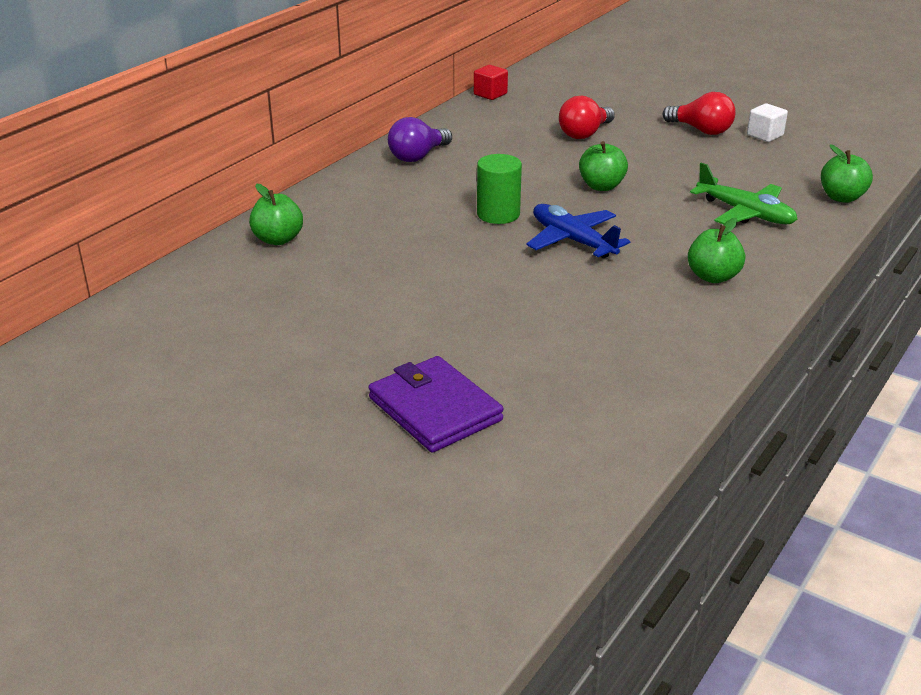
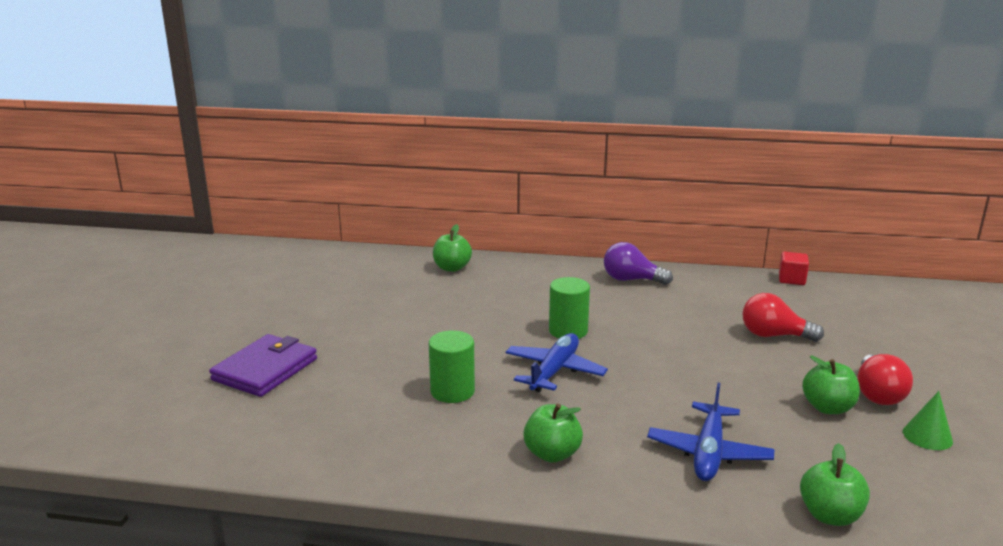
camera: 65 degrees right, 10 degrees down
(573, 300) = (452, 391): none -> green cylinder
(601, 186) = (674, 364): green apple -> green apple (827, 408)
(745, 213) = (708, 453): green plane -> blue plane
(765, 135) = (927, 436): white cube -> green cone

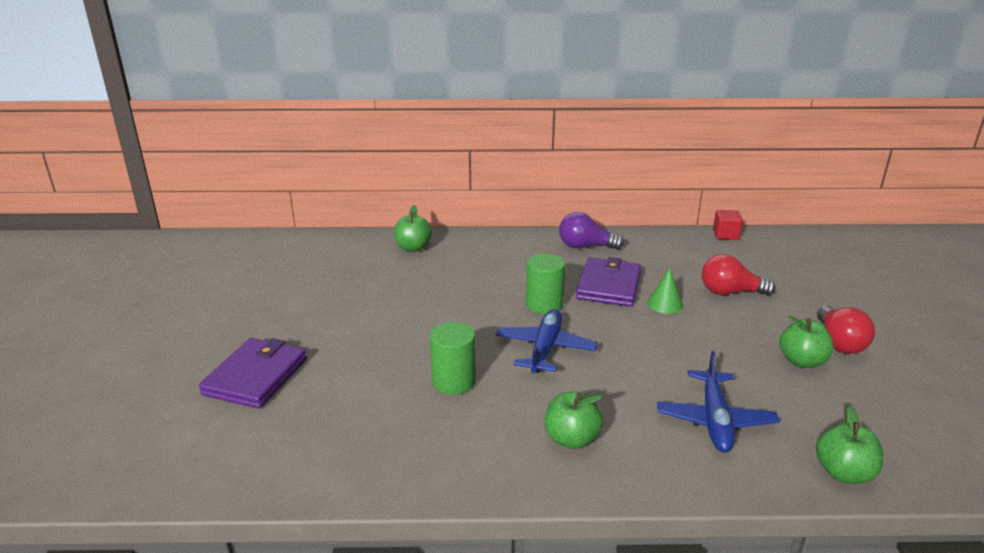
camera: 10 degrees left, 5 degrees up
(643, 319) = (609, 286): none -> purple wallet
(927, 436) = (895, 380): green cone -> green cone (665, 304)

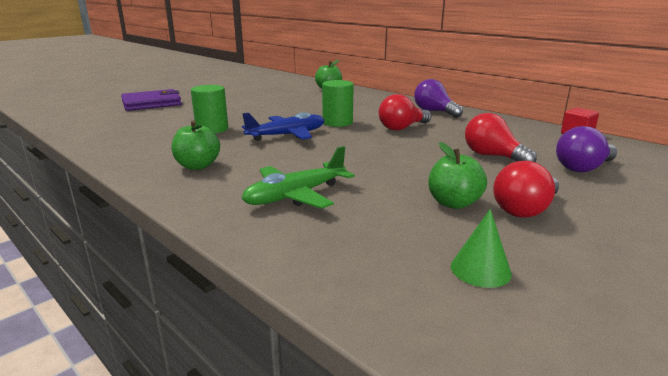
camera: 45 degrees right, 5 degrees down
(609, 286) = (402, 128): purple wallet -> red light bulb
(665, 304) = (419, 145): green cone -> green cone (480, 269)
(715, 420) = (295, 196): blue plane -> green plane
(792, 278) = (583, 168): none -> purple light bulb
(843, 473) = (306, 261): green apple -> none

